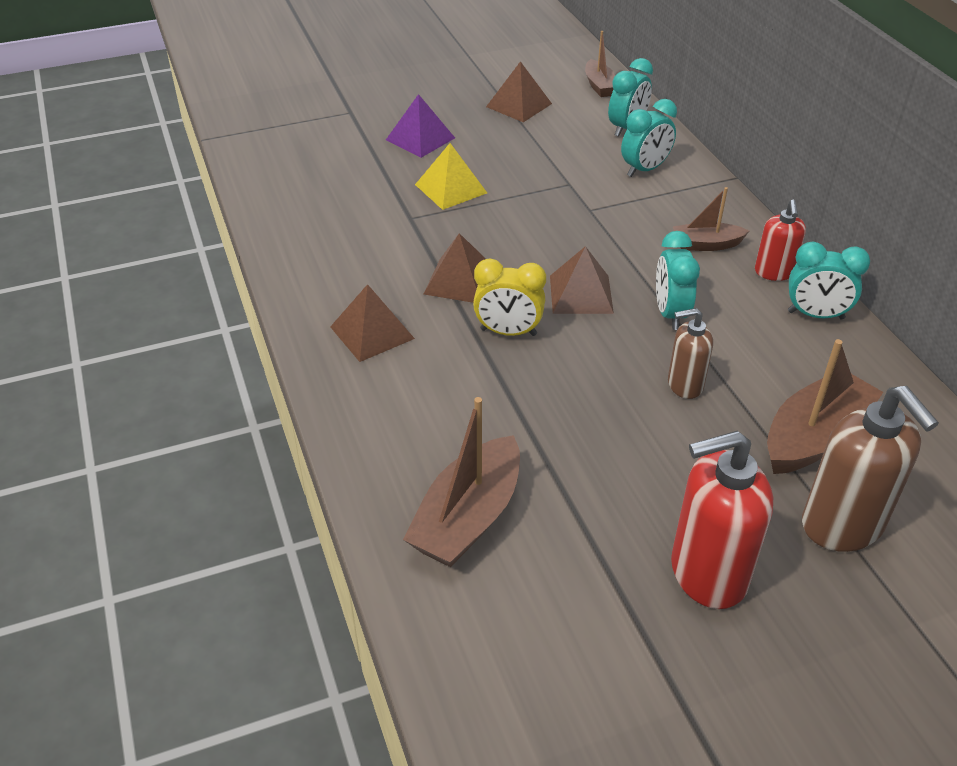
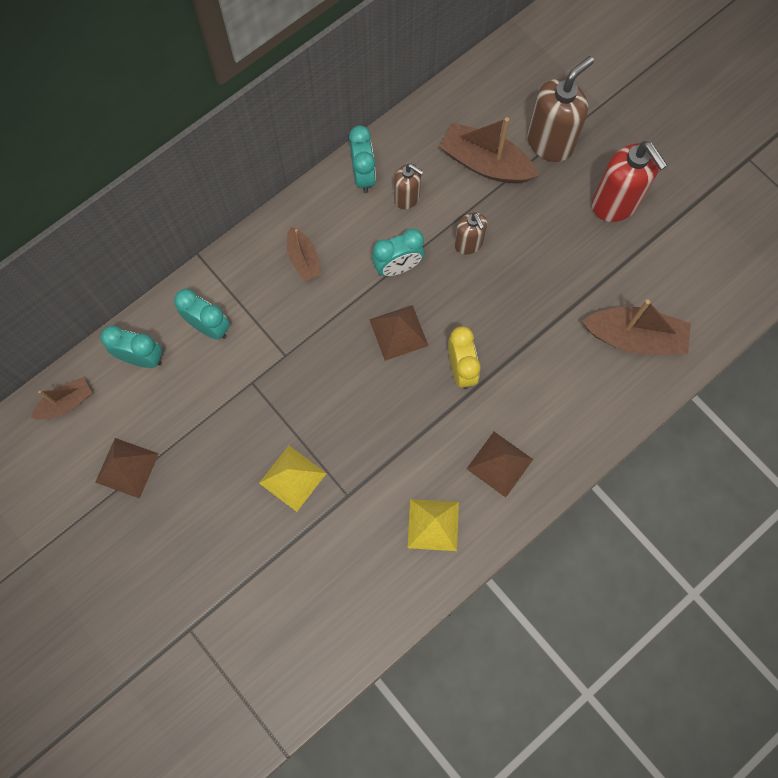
camera: 110 degrees left, 30 degrees up
(338, 266) = (433, 525): none -> yellow pyramid
(420, 139) = (218, 538): purple pyramid -> none
(459, 280) = (416, 424): brown pyramid -> none
(773, 346) = (407, 197): none -> brown soap dispenser
(774, 272) = (323, 208): red soap dispenser -> none

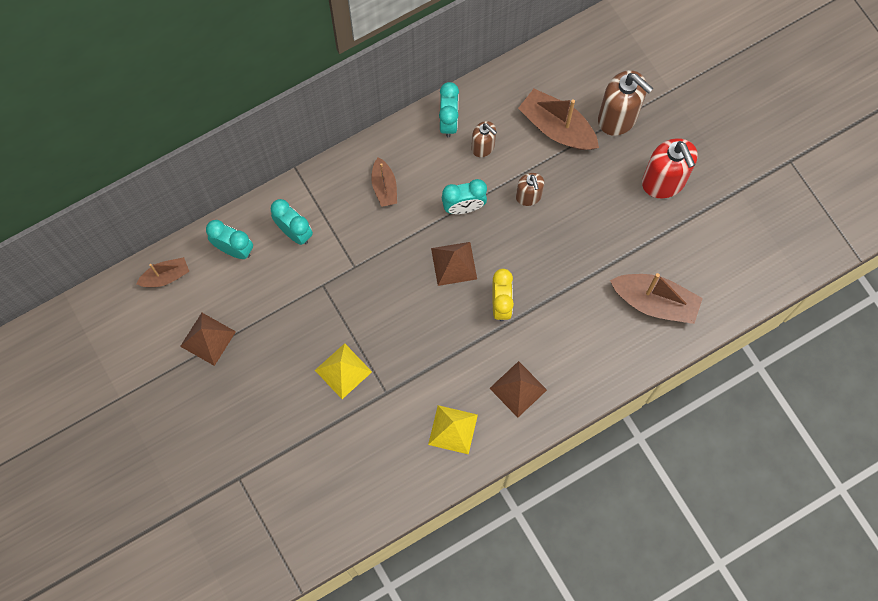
camera: 10 degrees right, 0 degrees up
(550, 142) = (618, 118): brown soap dispenser -> brown soap dispenser turned 75 degrees clockwise

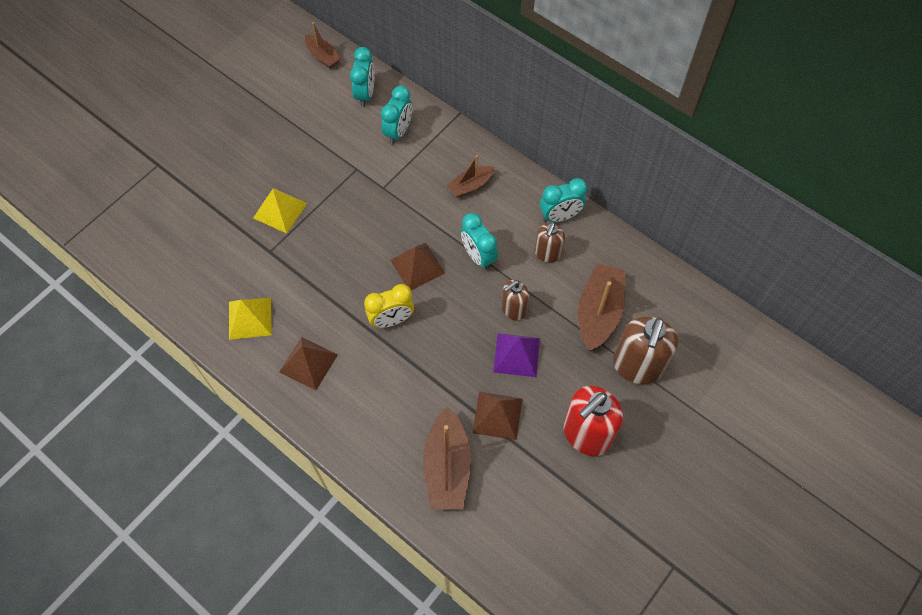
camera: 70 degrees right, 10 degrees down
(208, 338) = (277, 102): brown pyramid -> brown pyramid (497, 415)
(572, 210) = (516, 354): none -> purple pyramid

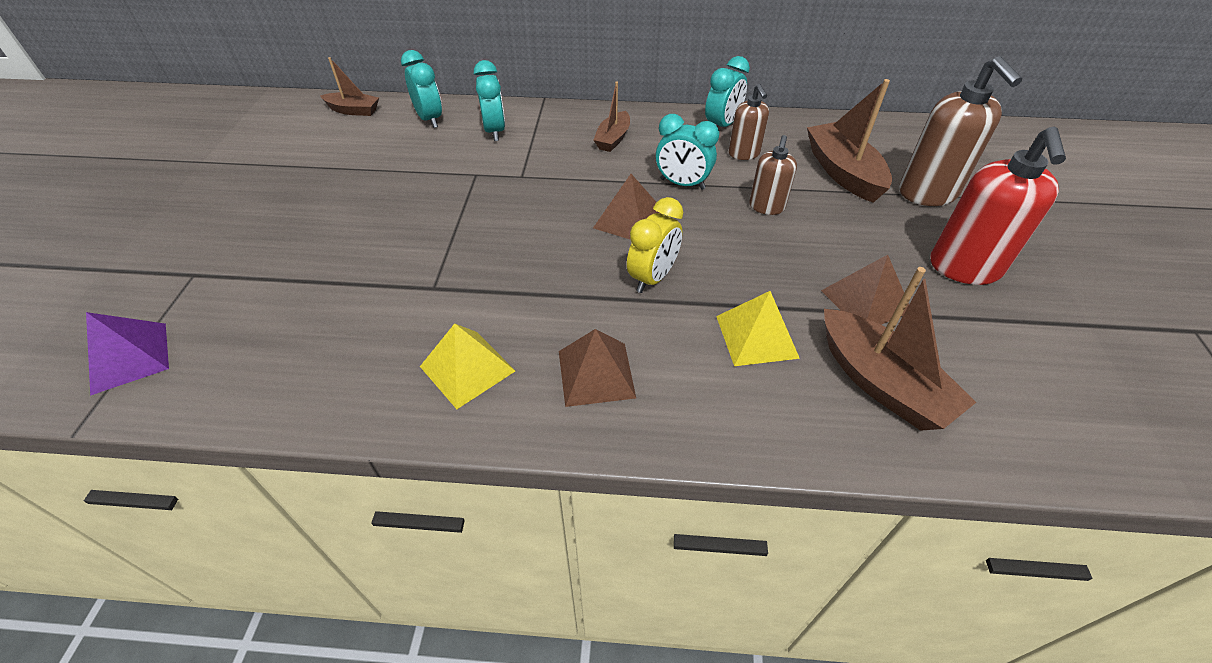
camera: 35 degrees left, 15 degrees down
(280, 210) = (412, 244): yellow pyramid -> yellow pyramid (756, 336)
(516, 354) = (815, 239): purple pyramid -> purple pyramid (129, 357)

